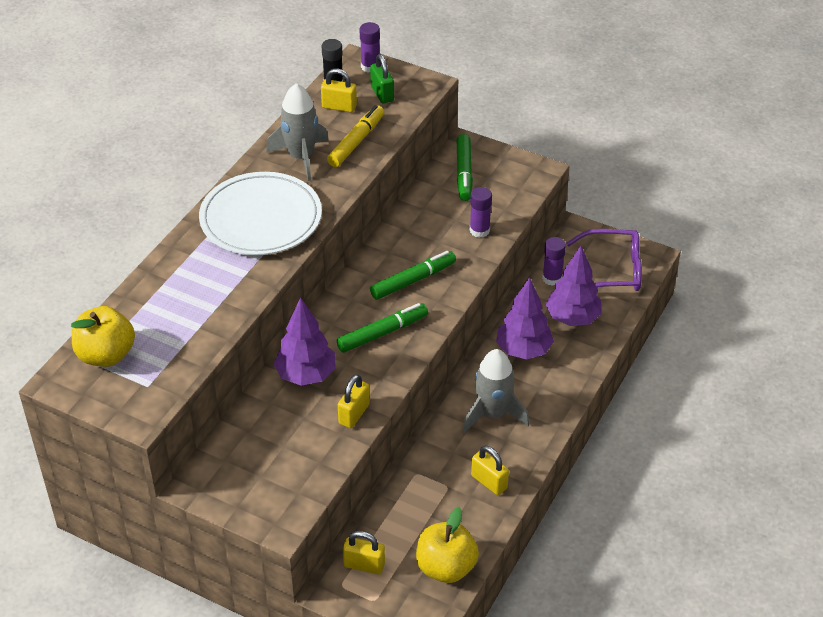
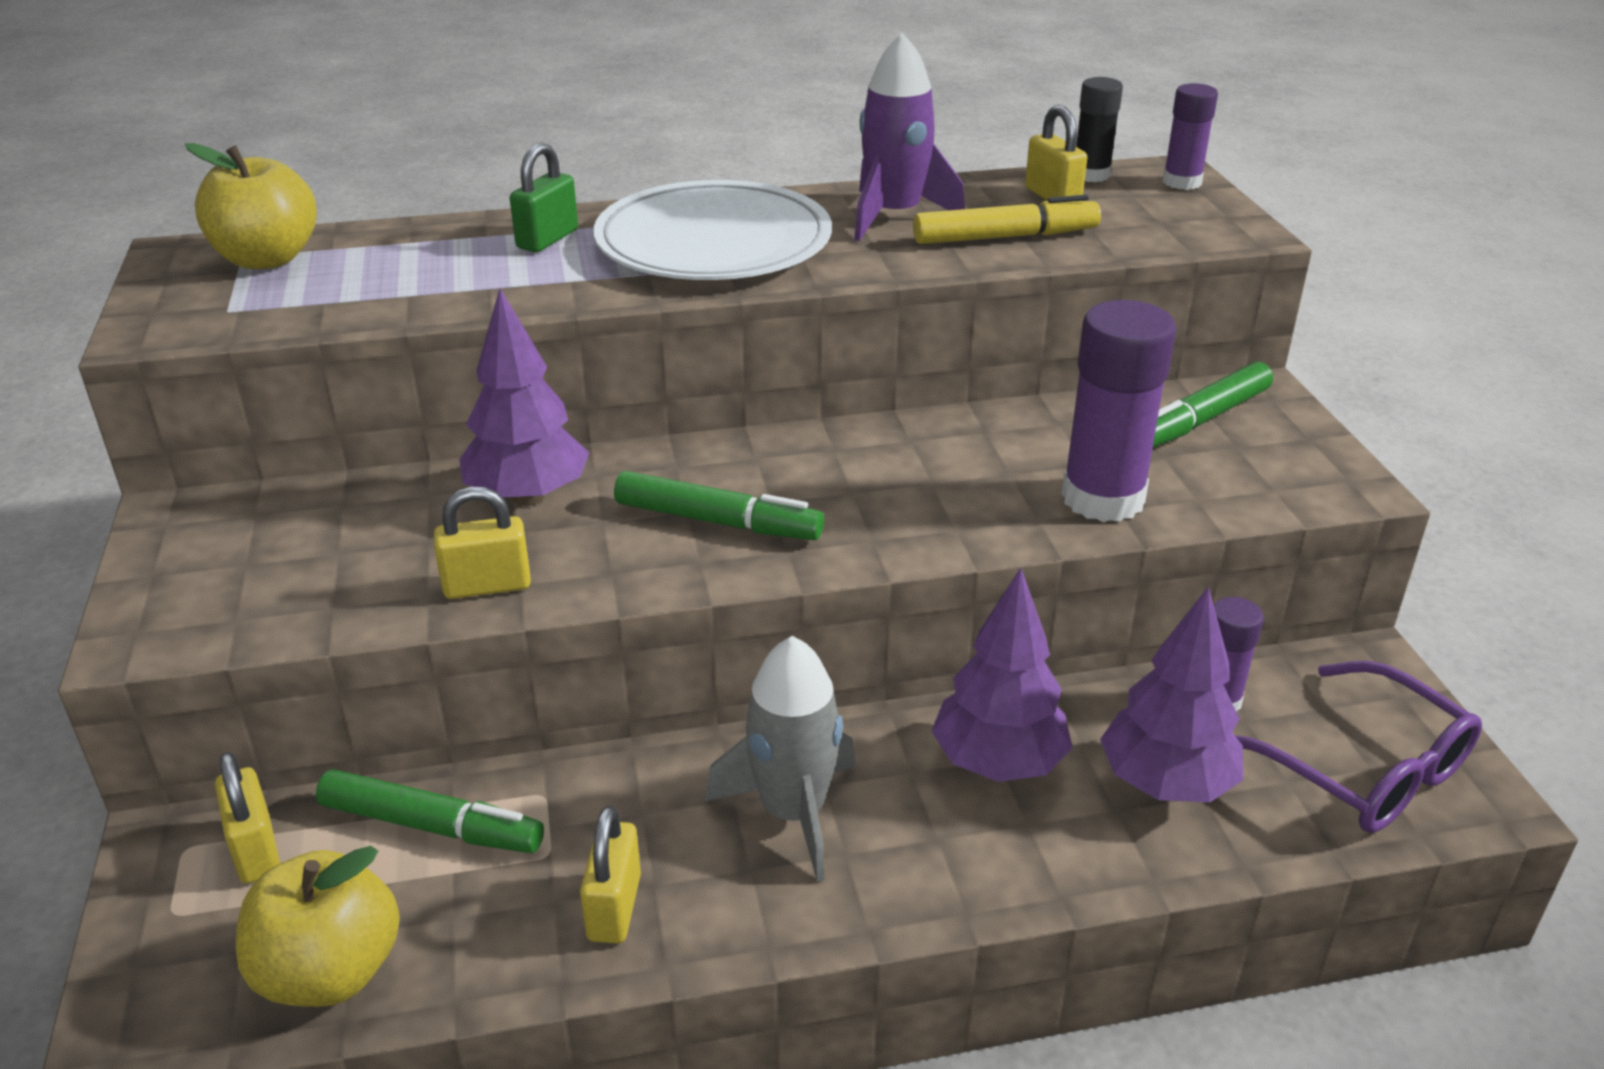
camera: 50 degrees right, 10 degrees down
(301, 157) = (895, 216): grey rocket -> purple rocket
(382, 94) = (1146, 212): green padlock -> green padlock (547, 239)
(413, 280) = (882, 492): green marker -> green marker (432, 826)
(479, 230) = (1103, 498): purple glue stick -> purple glue stick, size x1.77

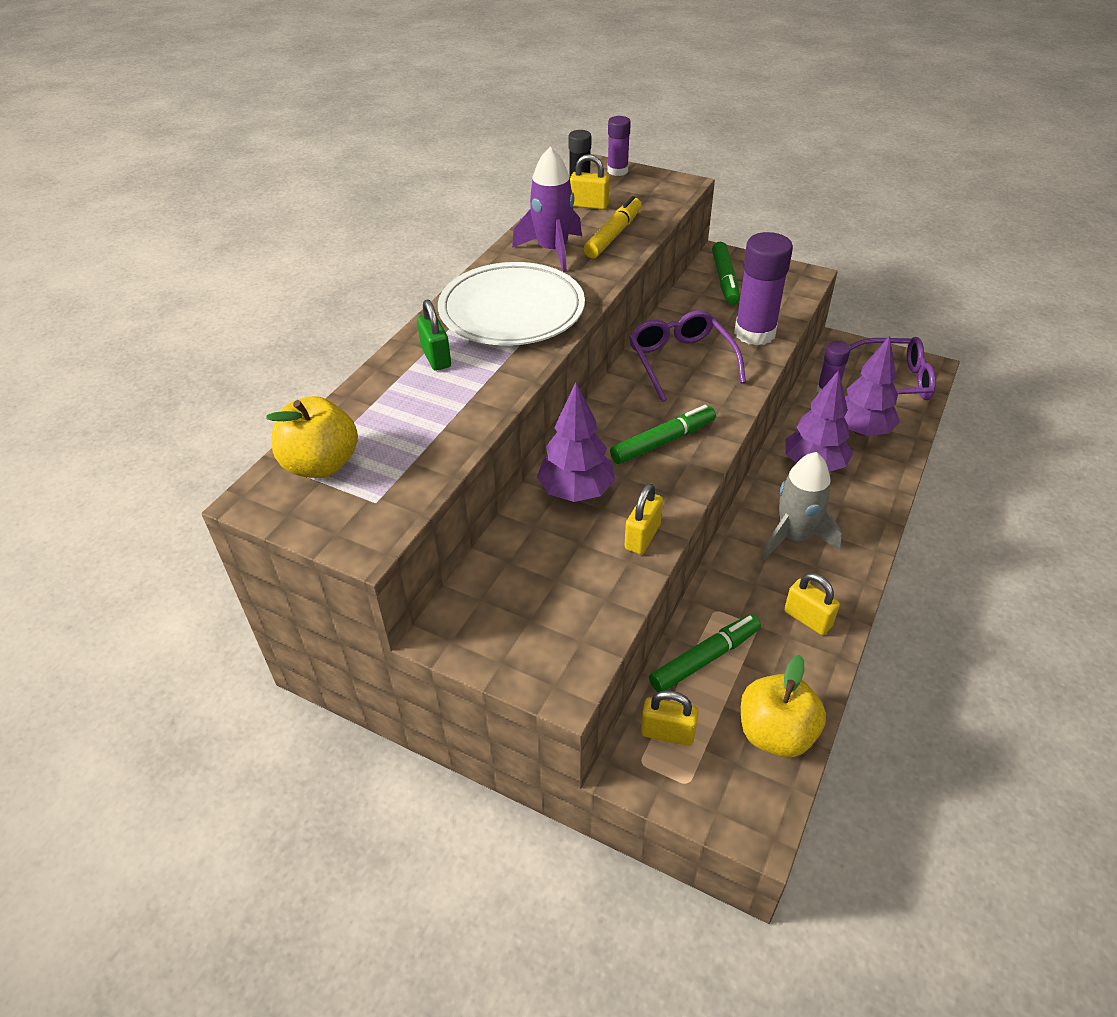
camera: 50 degrees left, 10 degrees up
(929, 463) = (681, 361): none -> purple glasses

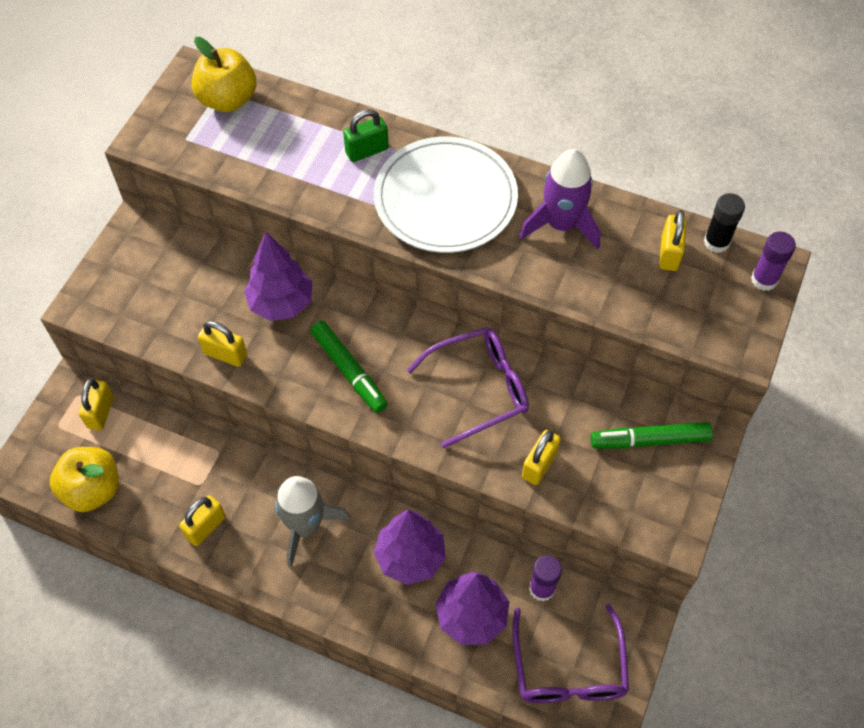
camera: 85 degrees right, 15 degrees up
(613, 235) = (602, 279): yellow marker -> none
(705, 658) = (168, 441): green marker -> none
(754, 333) = (539, 465): purple glue stick -> yellow padlock

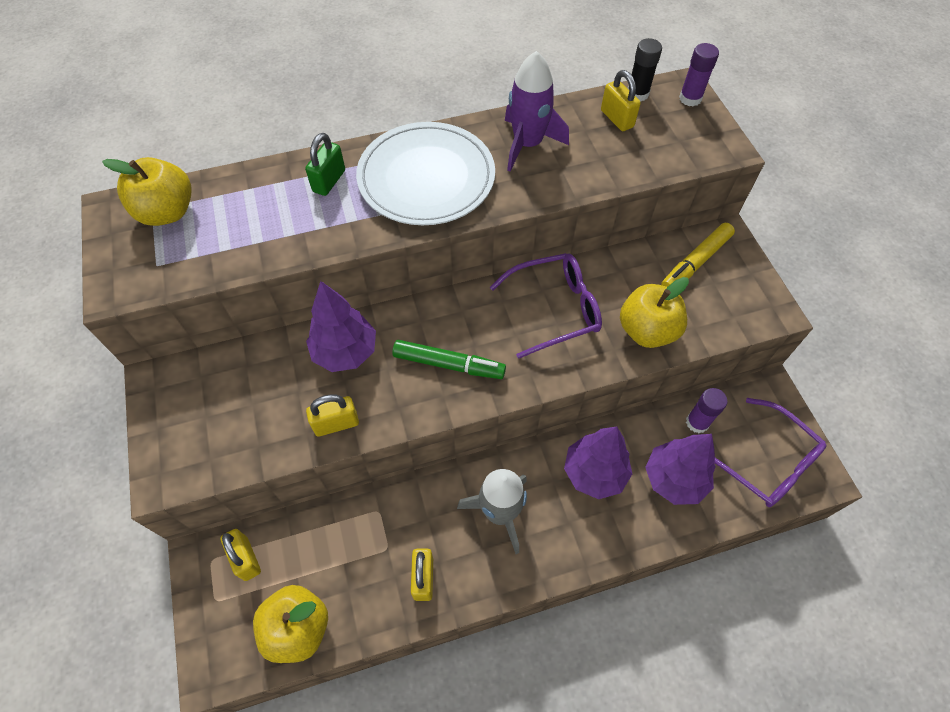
camera: 40 degrees left, 0 degrees up
(479, 389) = (554, 309): purple glasses -> purple glasses turned 45 degrees clockwise
(539, 465) = (647, 331): yellow padlock -> yellow apple
(649, 440) = (695, 262): green marker -> yellow marker

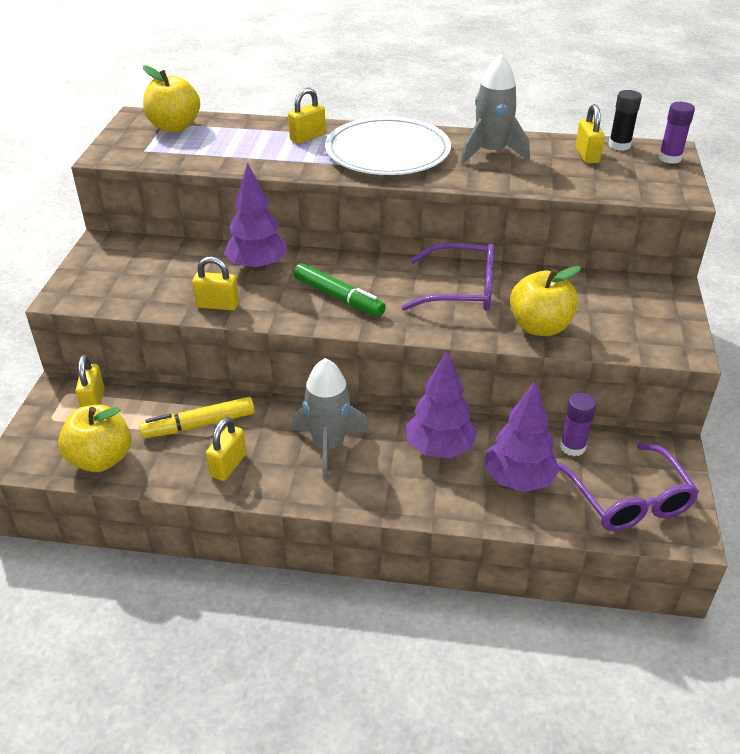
camera: 25 degrees right, 20 degrees down
(329, 181) = (307, 137): green padlock -> yellow padlock
(528, 144) = (491, 153): purple rocket -> grey rocket
(695, 262) = (624, 296): yellow marker -> yellow marker (199, 425)

